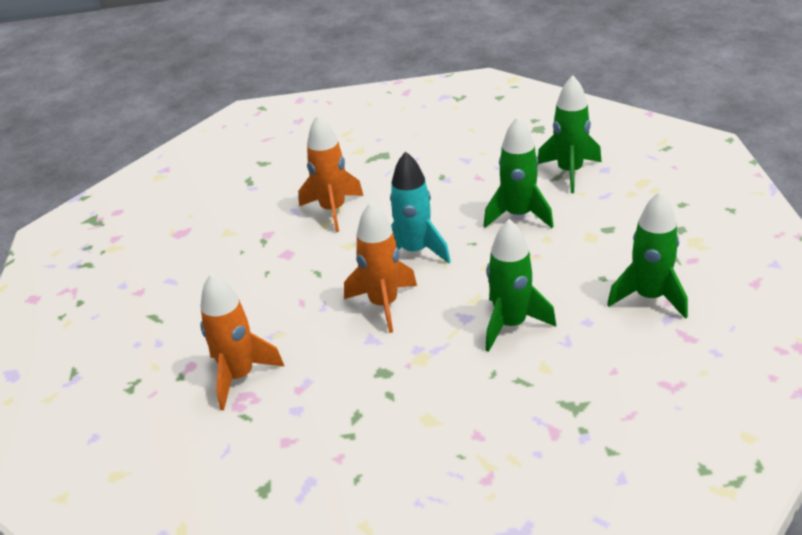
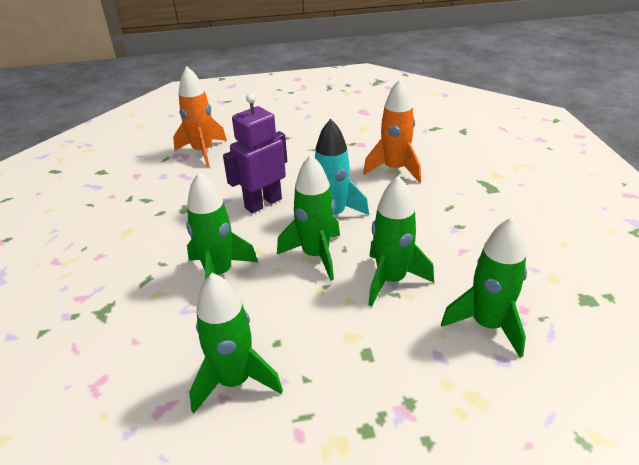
camera: 85 degrees right, 0 degrees up
(383, 304) = (263, 203): orange rocket -> purple robot
(482, 260) = (315, 255): none -> green rocket

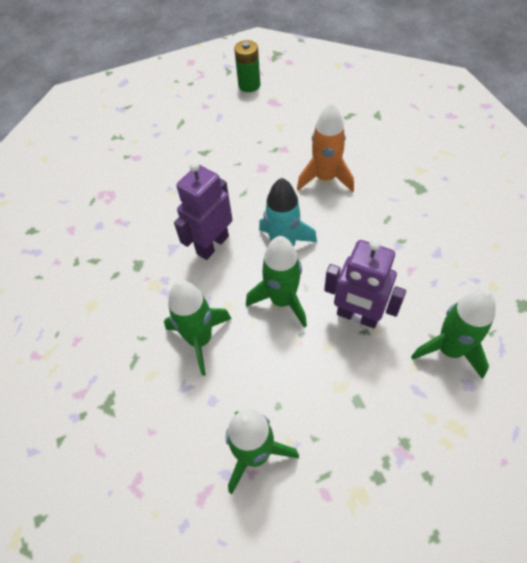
camera: 10 degrees left, 20 degrees up
(203, 152) = (128, 185): orange rocket -> none
(344, 98) = (249, 85): none -> green battery
(391, 280) = (357, 316): green rocket -> purple robot

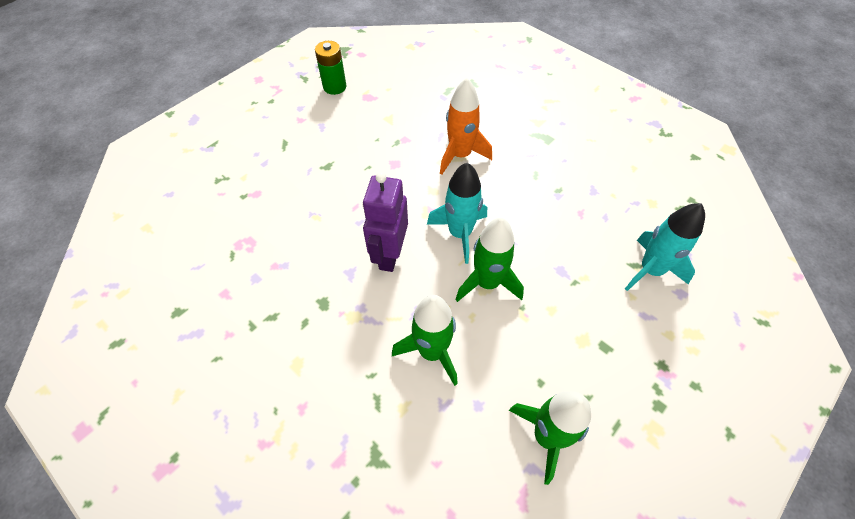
camera: 30 degrees left, 0 degrees up
(357, 316) = (561, 271): purple robot -> none
(449, 350) = (650, 270): green rocket -> turquoise rocket

